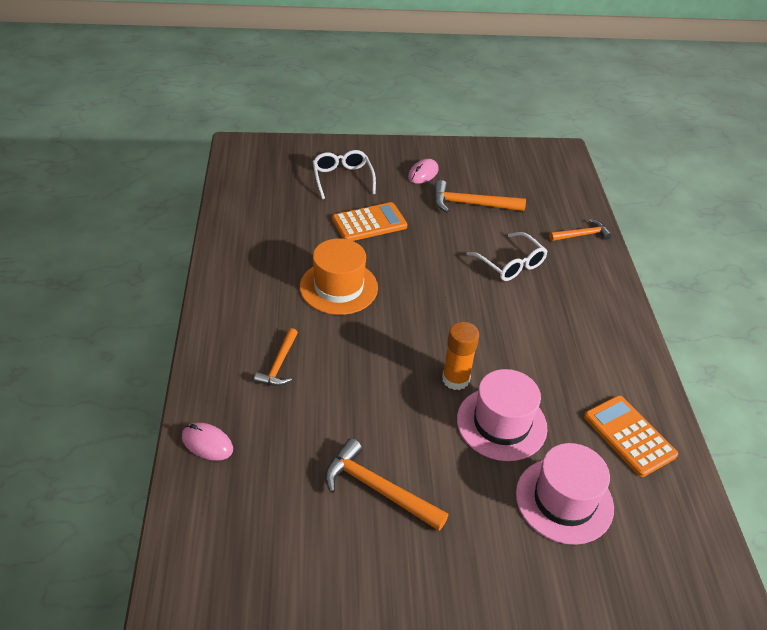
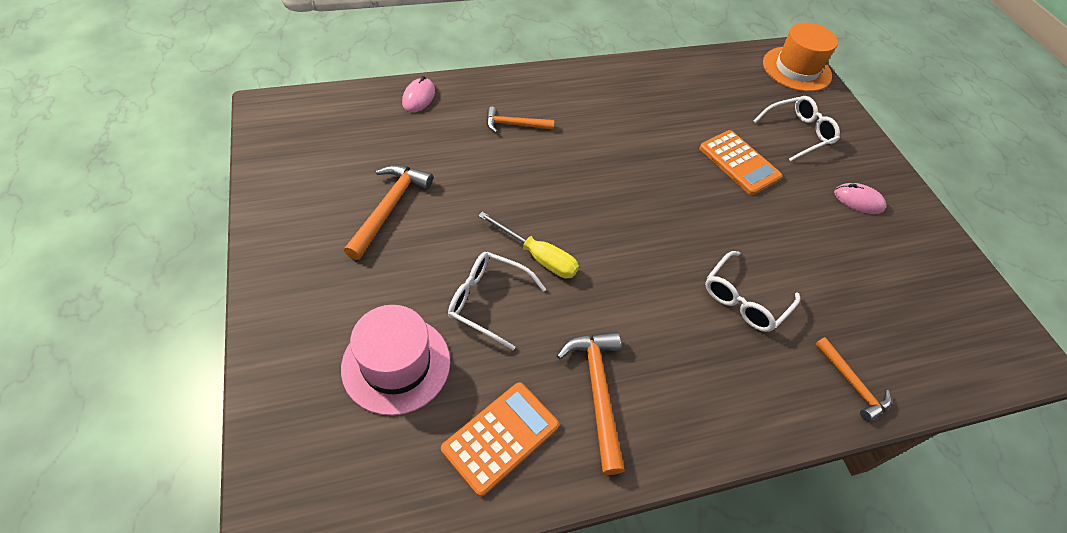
camera: 75 degrees right, 10 degrees up
(338, 287) = (629, 151): orange hat -> orange hat (796, 69)
(455, 379) = (537, 256): orange glue stick -> yellow screwdriver
(471, 204) = (832, 252): orange hammer -> orange hammer (597, 392)
(501, 423) = (488, 301): pink hat -> white glasses

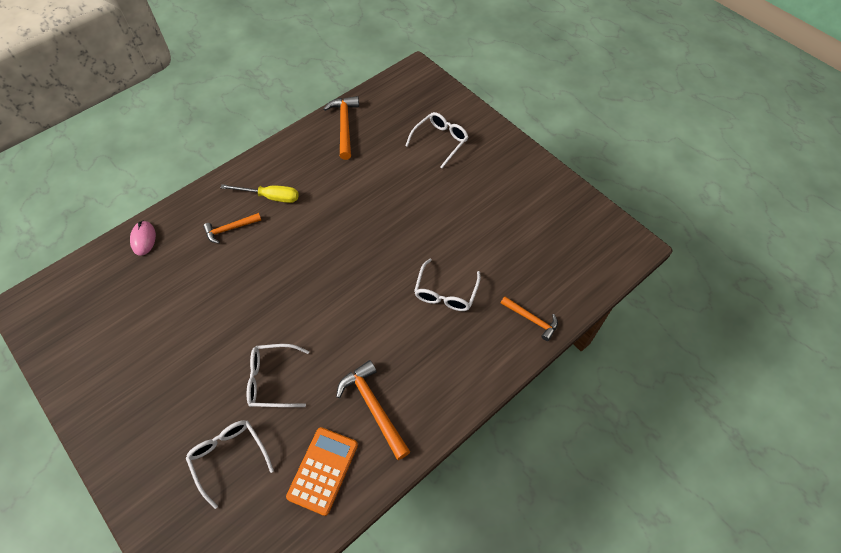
camera: 20 degrees left, 5 degrees up
(389, 208) = (166, 343): orange hammer -> orange hammer (344, 126)
(396, 364) = (229, 457): pink hat -> white glasses
(537, 256) = (293, 329): yellow screwdriver -> yellow screwdriver (270, 197)
(739, 163) = (407, 185): orange calculator -> none
(796, 69) = (422, 85): orange hat -> none
(858, 200) = (497, 179): pink mouse -> none

